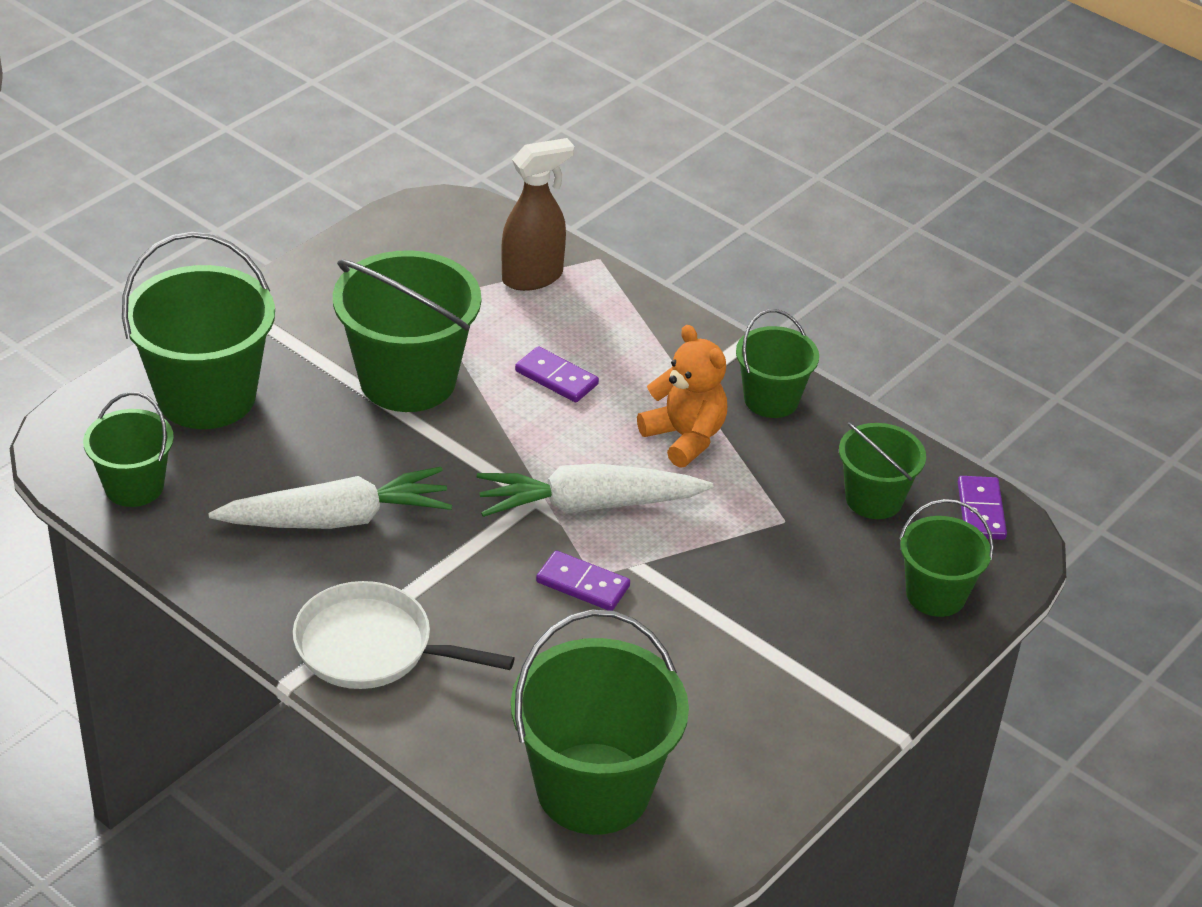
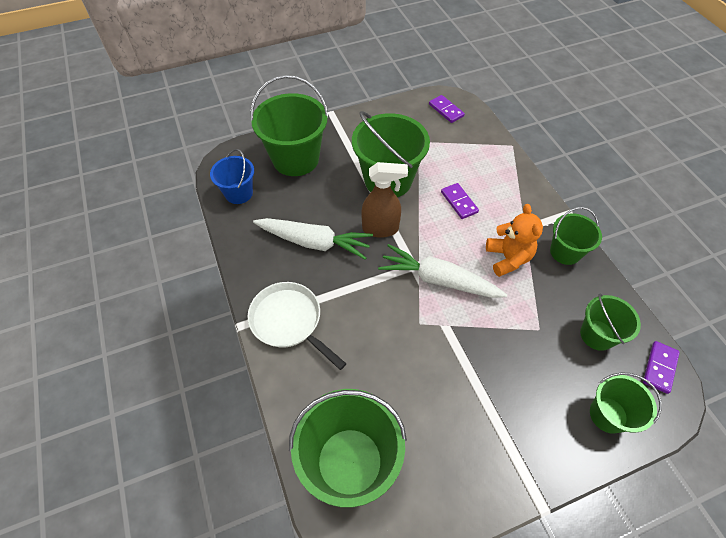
camera: 30 degrees right, 15 degrees up
(134, 486) = (239, 193): green bucket -> blue bucket
(533, 277) = (475, 145): brown spray bottle -> brown spray bottle (381, 229)
(583, 584) = (411, 326): purple domino -> purple domino (446, 110)

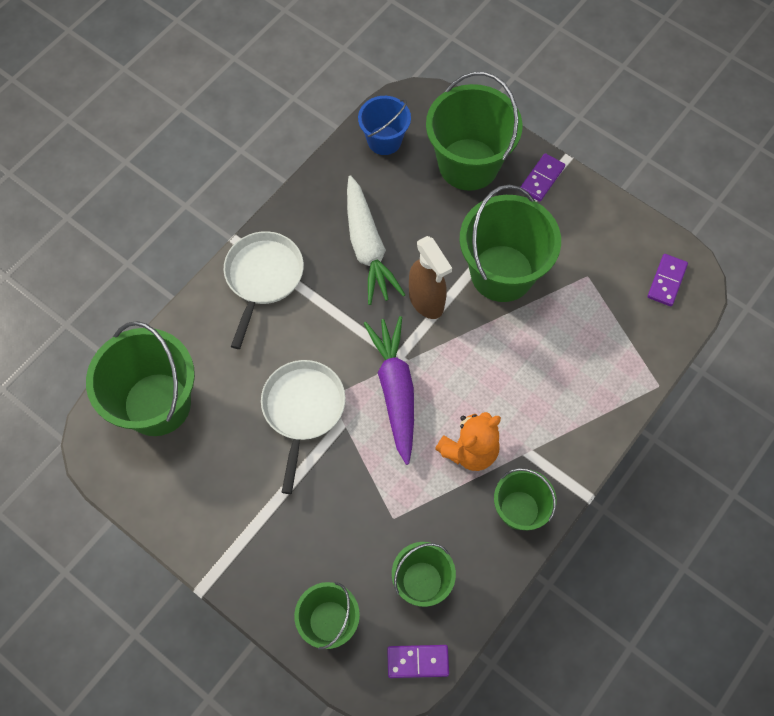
camera: 60 degrees right, 10 degrees up
(420, 348) = (303, 410): none -> white pan
(439, 280) = (395, 391): white carrot -> purple carrot
(459, 202) = (519, 364): purple domino -> purple domino (542, 179)

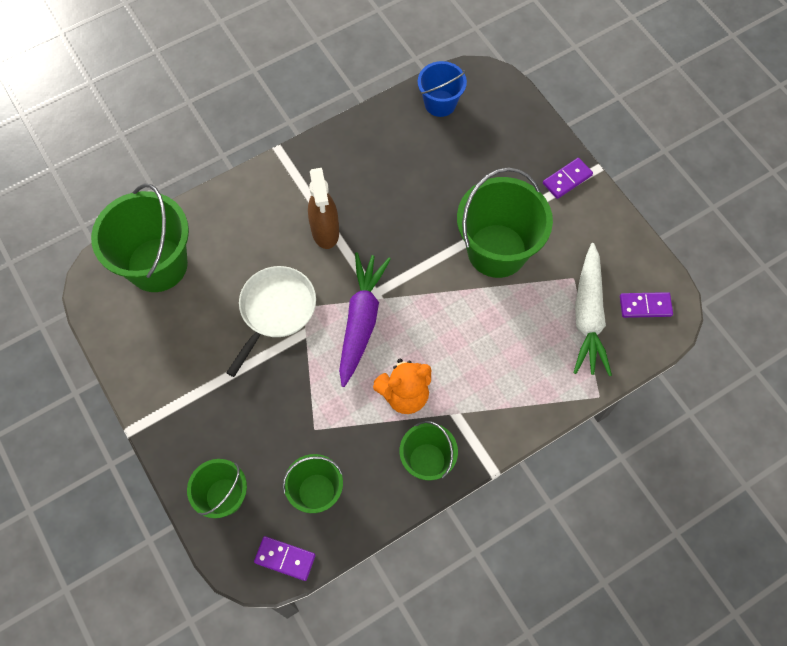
camera: 20 degrees right, 0 degrees up
(263, 277) = (288, 188): white pan -> none
(367, 246) = (388, 190): white carrot -> white carrot (588, 315)
(426, 301) = (420, 253): brown spray bottle -> brown spray bottle (325, 232)
(468, 164) = (506, 146): green bucket -> none
(667, 281) = (645, 306): purple domino -> purple domino turned 45 degrees clockwise

